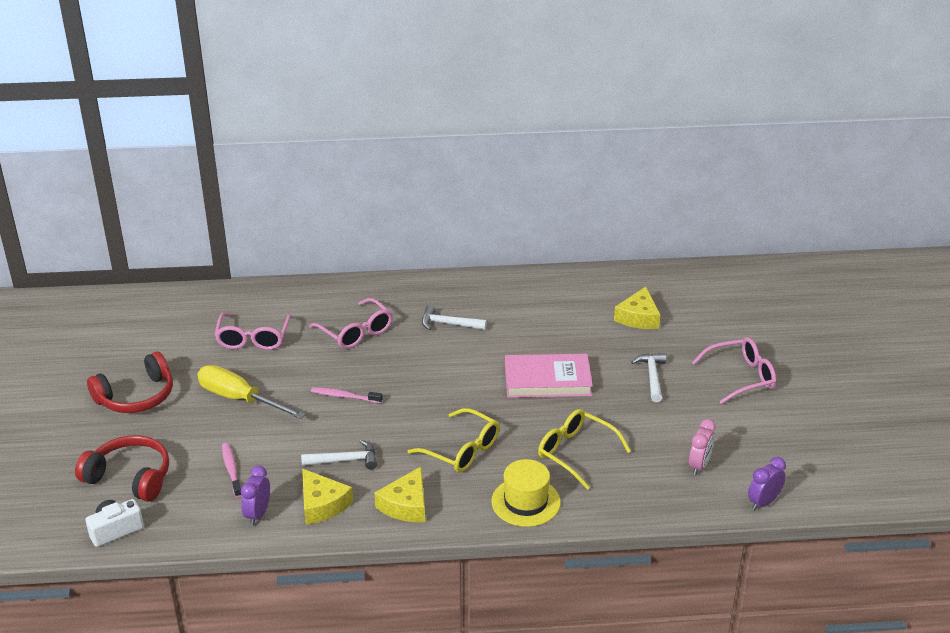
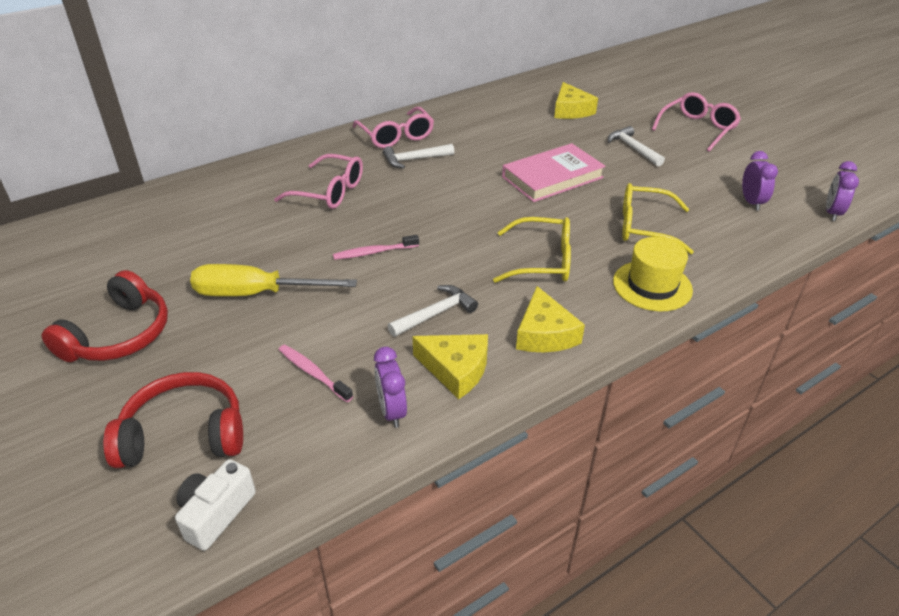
camera: 30 degrees left, 5 degrees up
(253, 339) = (220, 230): pink glasses -> pink glasses (396, 136)
(699, 465) = (751, 202): pink clock -> purple clock

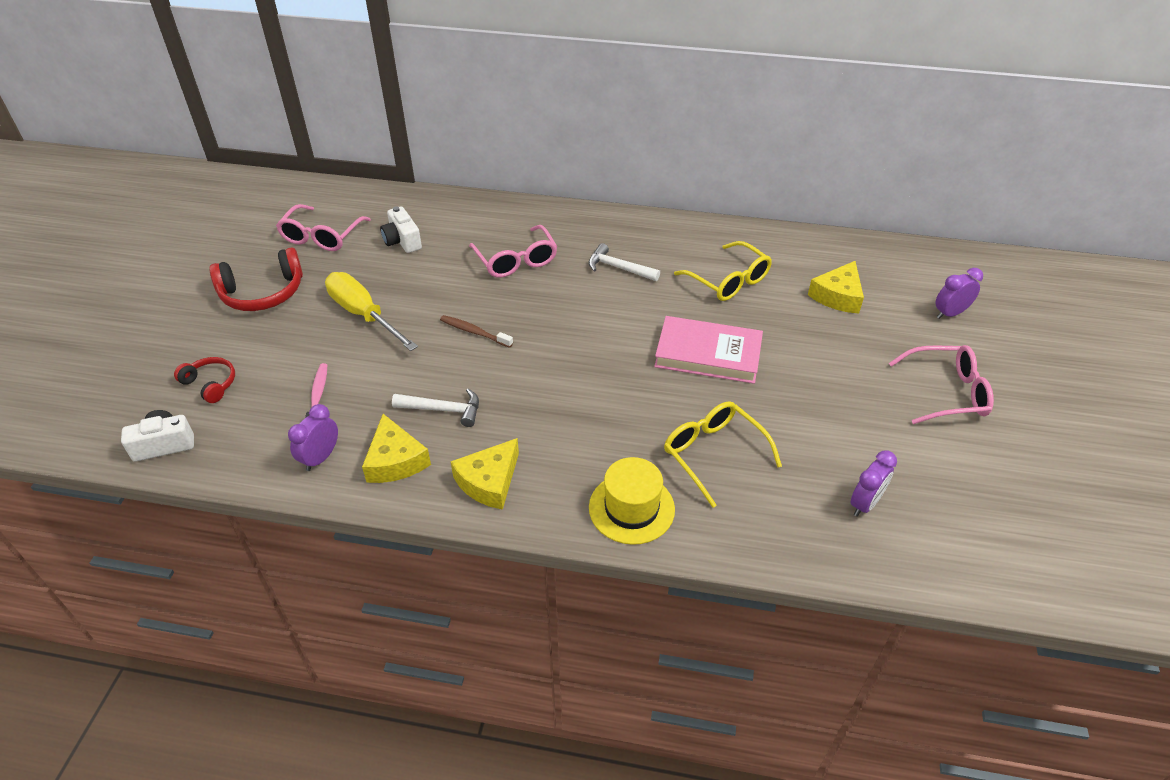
camera: 45 degrees right, 5 degrees up
(184, 434) = (210, 384): red headphones -> red headphones, size x0.58
(204, 226) = (402, 241): none -> white camera
(374, 252) = (474, 332): pink toothbrush -> brown toothbrush
(396, 136) = (636, 237): pink glasses -> pink glasses (321, 237)
(543, 261) = (579, 423): yellow glasses -> yellow glasses (729, 281)
(633, 148) = (835, 372): white hammer -> none
(832, 213) = (939, 575): purple clock -> purple clock (950, 313)

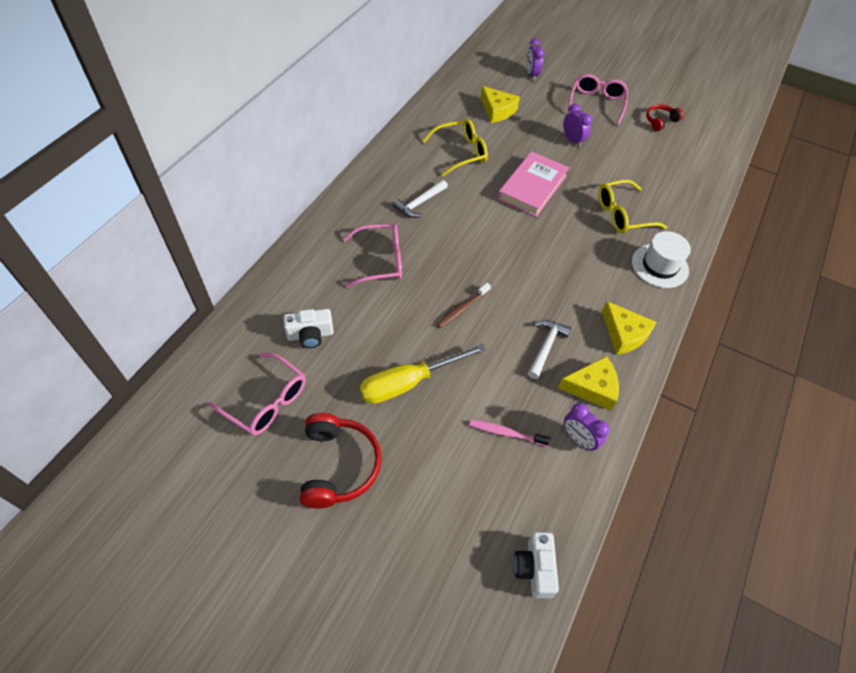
camera: 75 degrees left, 10 degrees up
(210, 384) = (463, 523): red headphones -> red headphones (660, 121)
(631, 508) = (659, 266): yellow hat -> white hat
(865, 503) = (672, 167): purple clock -> purple clock (572, 140)

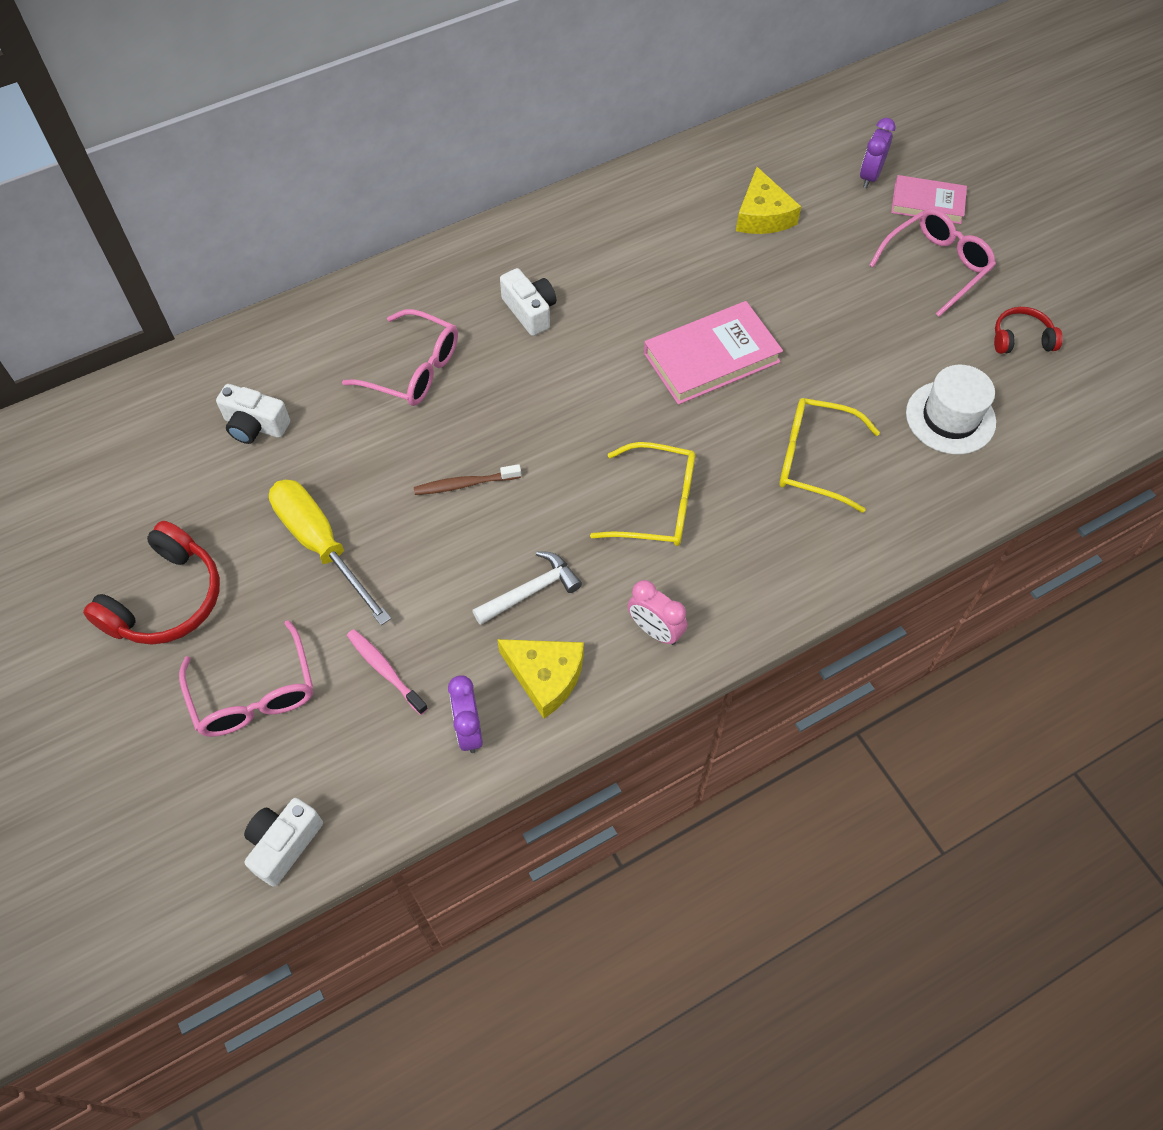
camera: 35 degrees right, 5 degrees up
(267, 401) = (147, 482): pink glasses -> pink glasses (254, 694)
(408, 383) = (321, 545): yellow screwdriver -> yellow screwdriver turned 45 degrees clockwise
(420, 203) = (530, 311): white hammer -> white camera
(461, 152) = (651, 259): yellow glasses -> yellow glasses (657, 505)
(567, 77) = (927, 203): none -> pink book
(572, 140) = (840, 311): purple clock -> none
(624, 334) = (655, 630): yellow cheese -> pink clock
(659, 266) = (800, 562): white hat -> white hat (950, 418)

